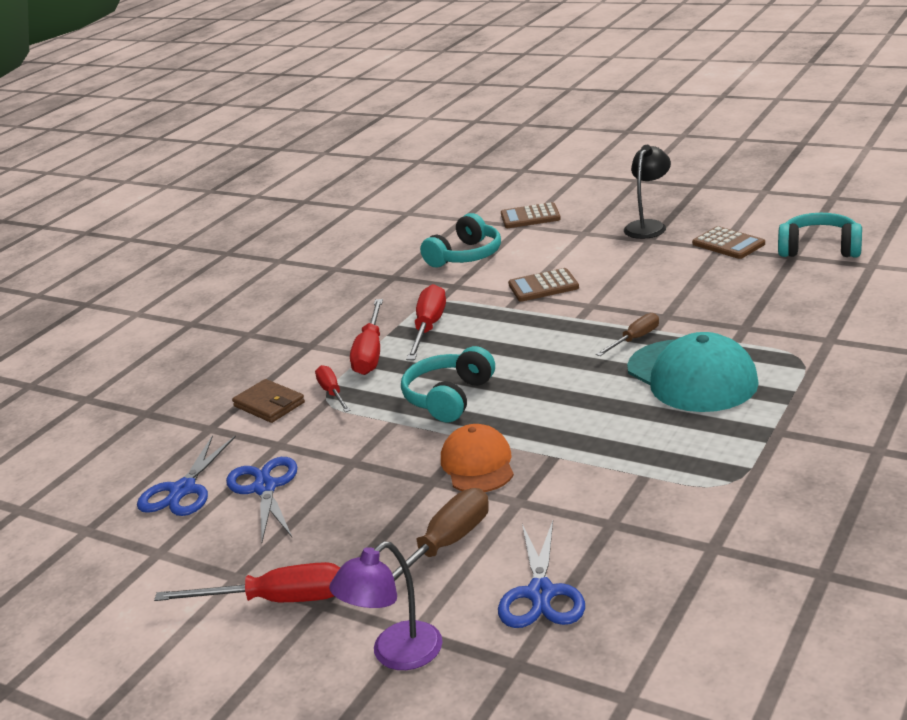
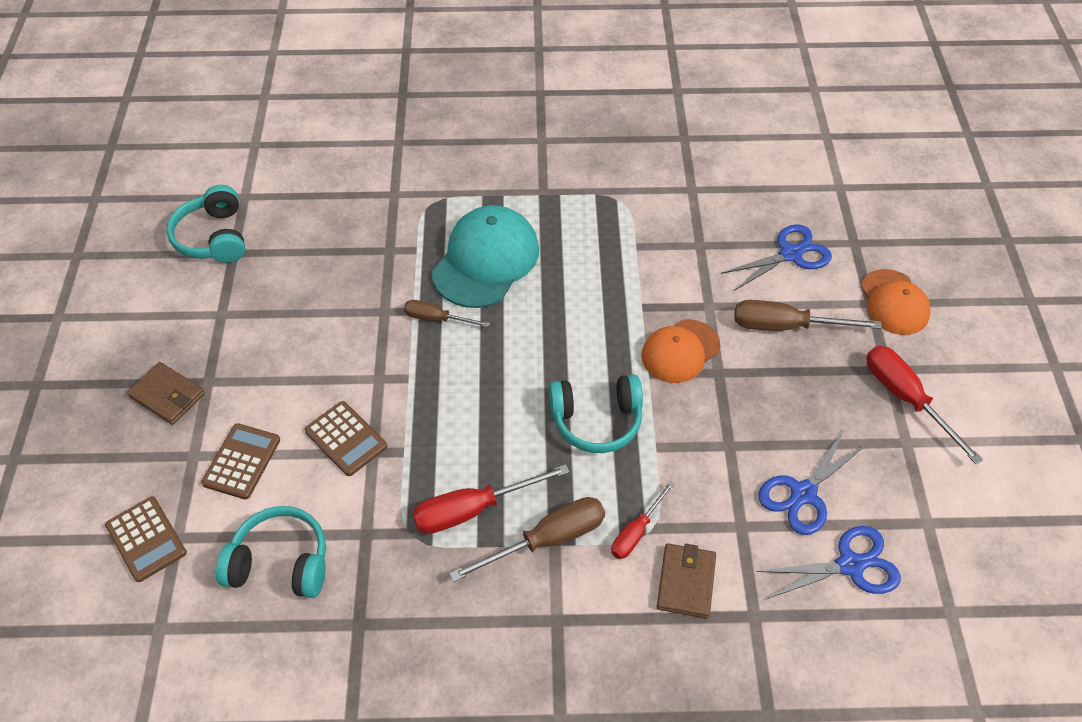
camera: 125 degrees left, 25 degrees up
(370, 353) = (547, 540): red screwdriver -> brown screwdriver
(396, 655) = (894, 302): purple lamp -> orange cap
(648, 226) = (167, 395): black lamp -> brown wallet
(728, 244) = (210, 309): brown calculator -> brown calculator (241, 461)

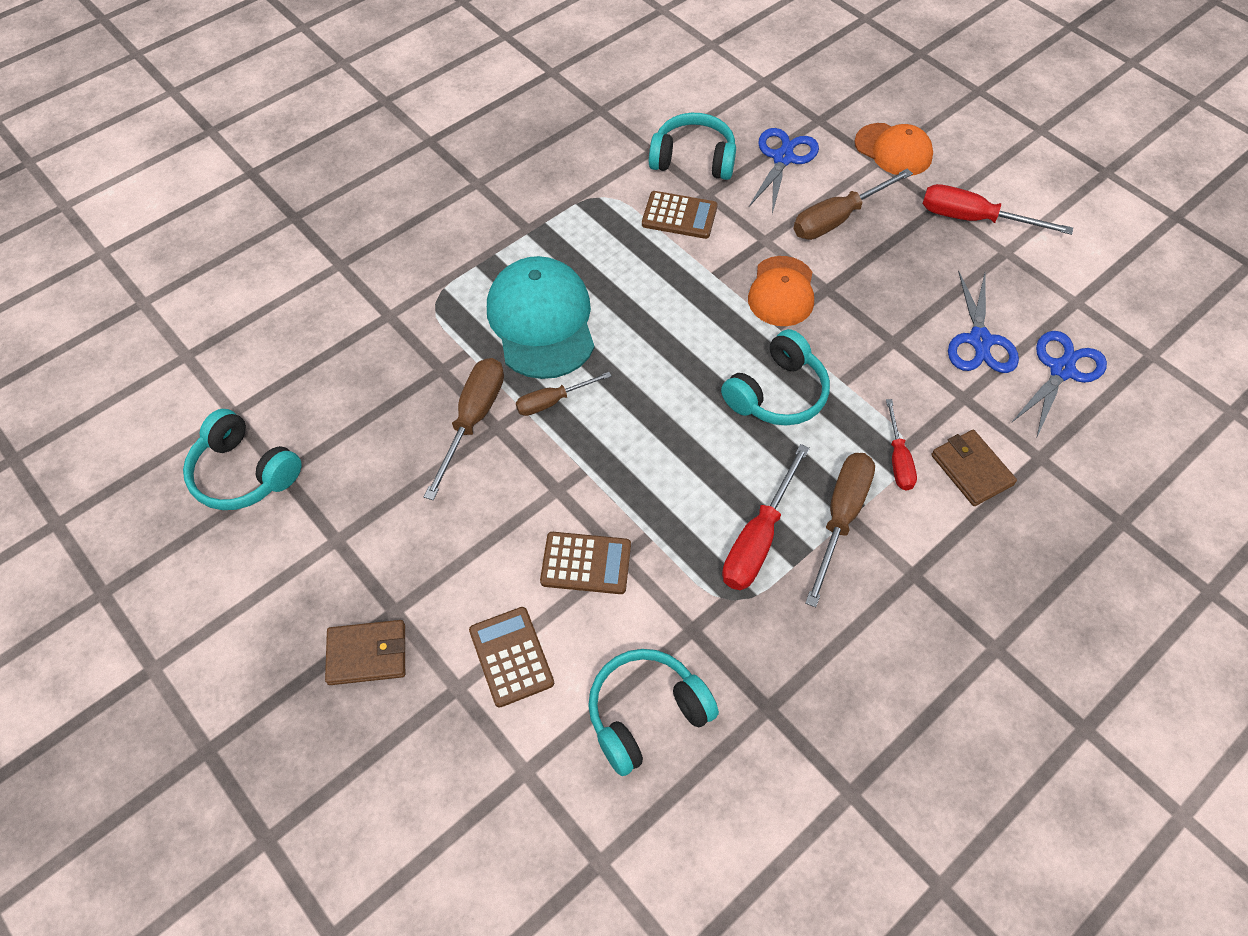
camera: 40 degrees left, 5 degrees up
(146, 539) = (497, 798): brown calculator -> brown calculator (679, 216)
(374, 296) = (473, 420): none -> brown screwdriver
(717, 214) = (693, 159): none -> turquoise headphones

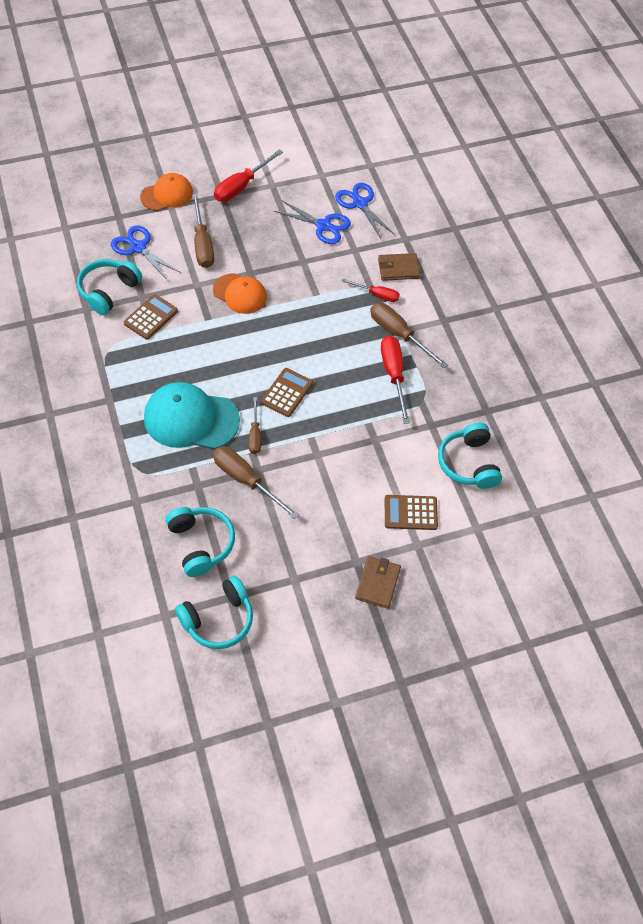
camera: 70 degrees left, 0 degrees up
(586, 563) = (371, 458): brown calculator -> brown calculator (287, 393)
(758, 539) = (393, 375): red screwdriver -> red screwdriver turned 150 degrees counterclockwise
(777, 393) = (308, 327): turquoise headphones -> turquoise headphones (201, 544)

